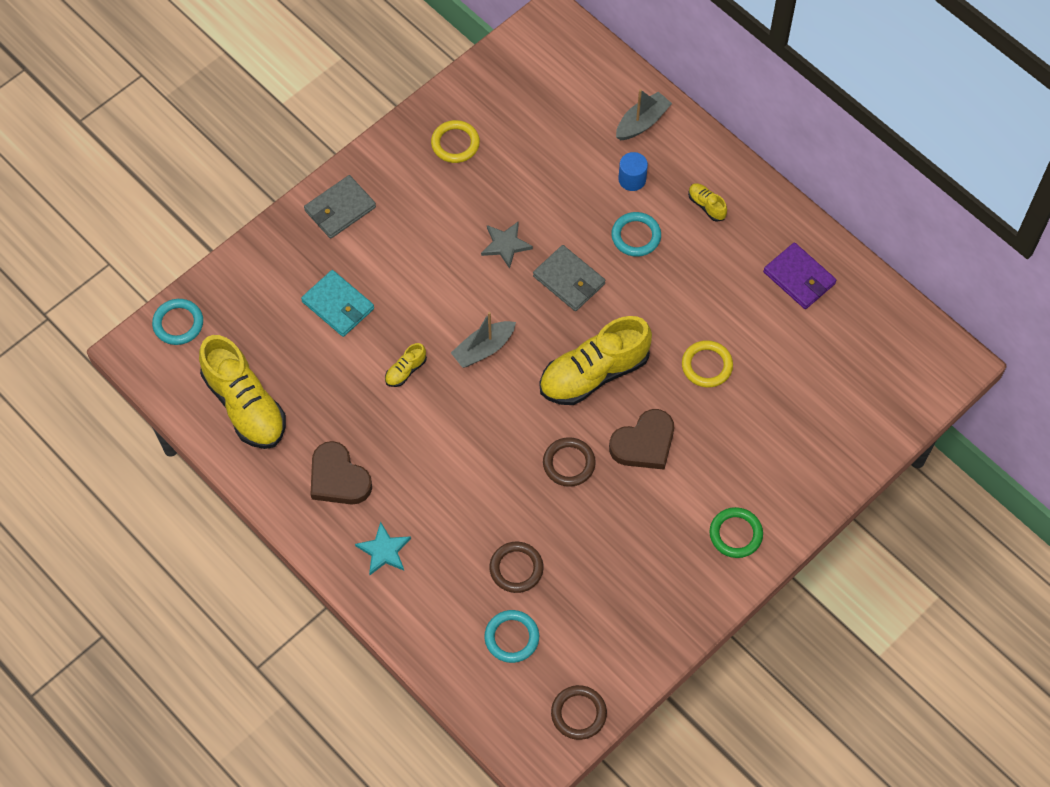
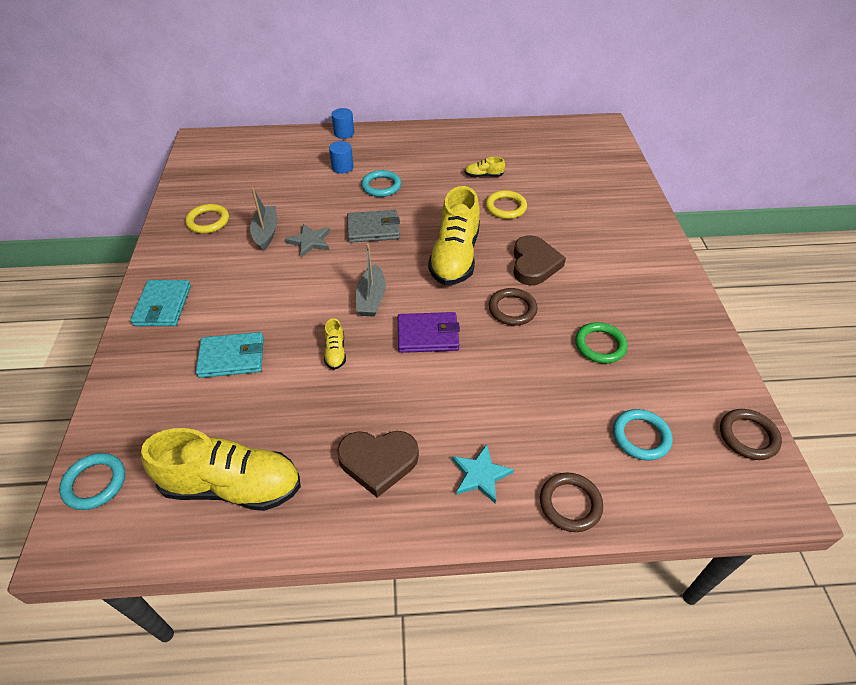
camera: 50 degrees left, 15 degrees down
(340, 209) = (163, 306): grey wallet -> turquoise wallet
(516, 568) = (576, 393): brown ring -> brown ring (570, 504)
(642, 122) = (313, 145): grey boat -> grey boat (266, 232)
(688, 132) = (344, 133): none -> blue cylinder
(706, 205) = (398, 151): yellow shoe -> yellow shoe (483, 175)
(735, 534) = (646, 261): green ring -> green ring (600, 345)
(799, 278) = (488, 145): purple wallet -> purple wallet (428, 335)

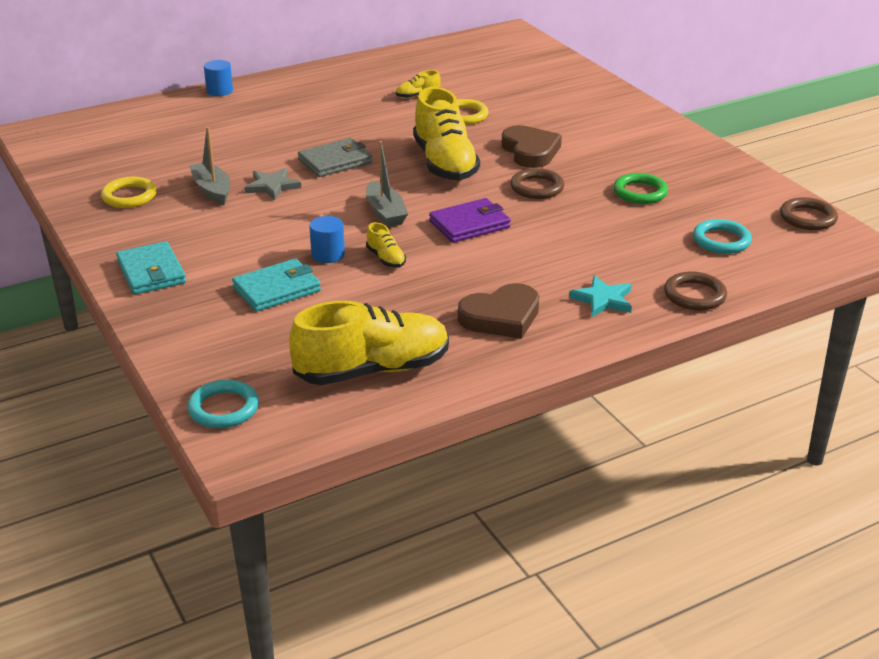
camera: 25 degrees left, 15 degrees down
(342, 167) = (248, 120): blue cylinder -> blue cylinder (328, 255)
(381, 186) = (310, 126): turquoise ring -> none

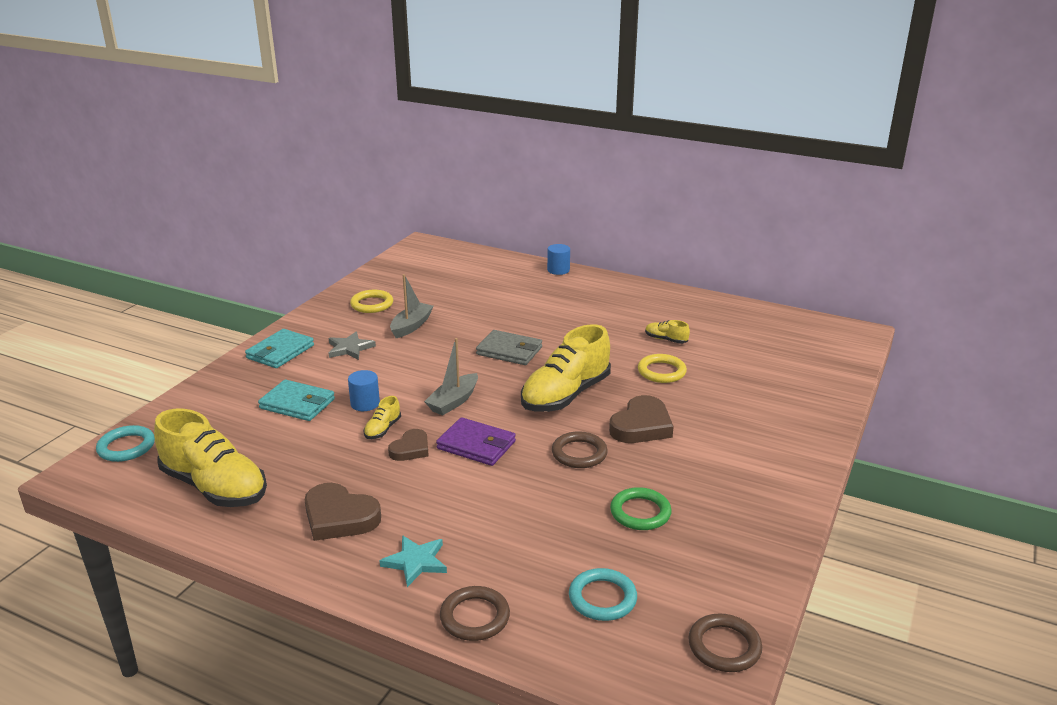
camera: 55 degrees right, 5 degrees down
(272, 186) = (442, 343): grey star -> grey star (350, 348)
(436, 255) = (410, 449): none -> brown heart

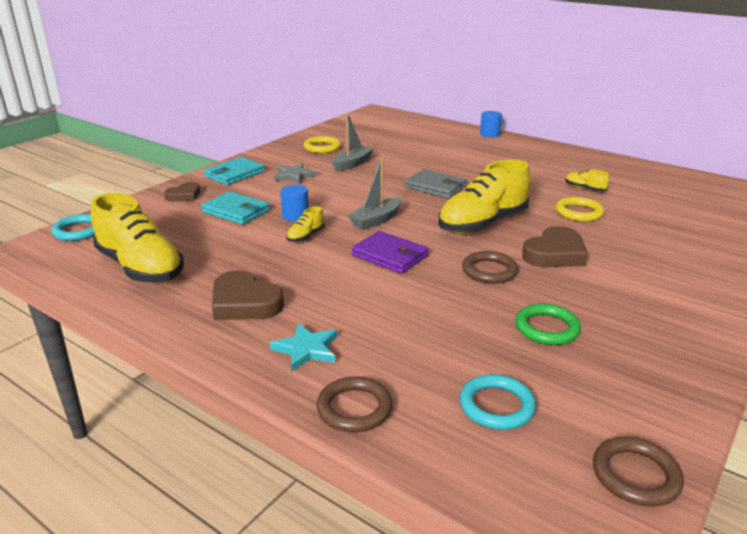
camera: 10 degrees right, 0 degrees up
(410, 449) = (327, 253): brown heart -> brown heart (184, 195)

